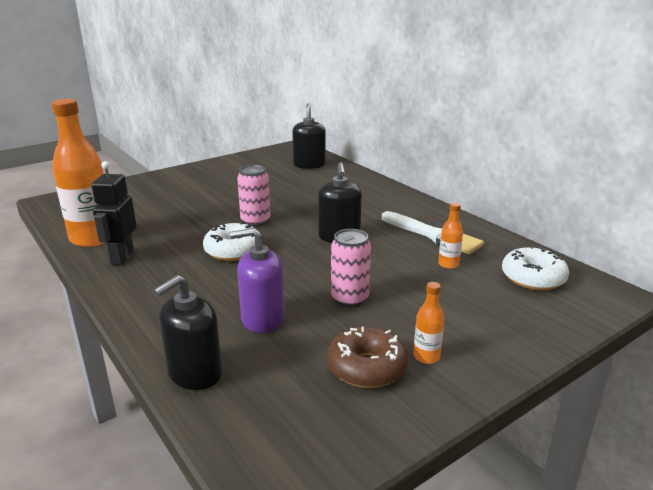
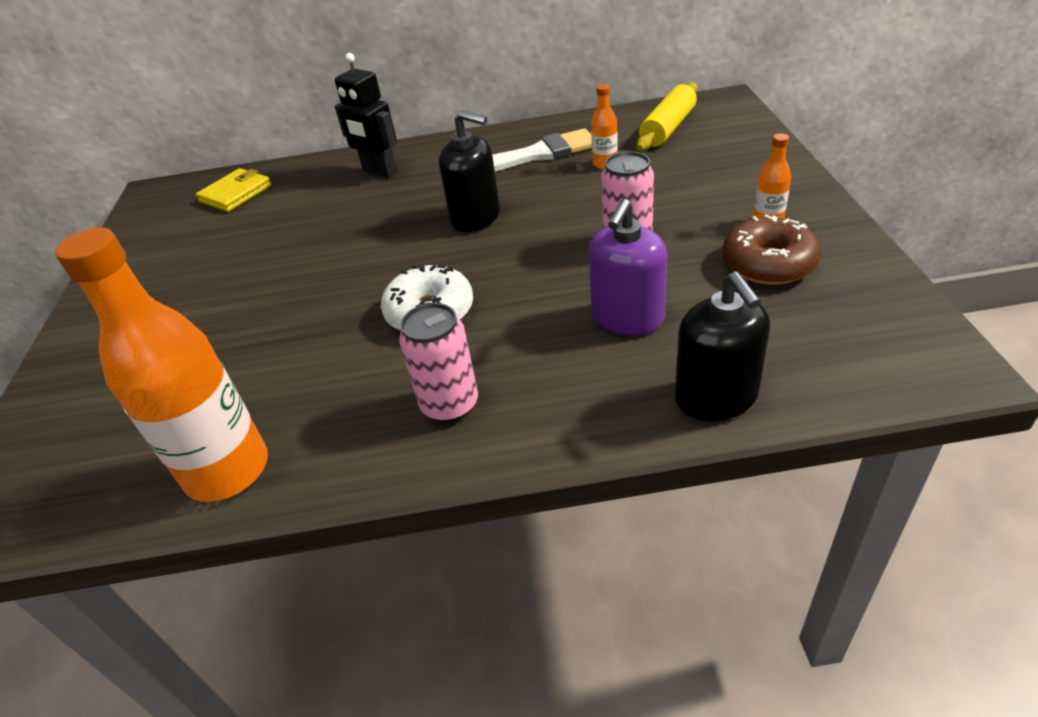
camera: 55 degrees left, 15 degrees up
(122, 257) = (337, 436): black robot -> black robot (380, 172)
(255, 221) = (360, 276): pink can -> pink can (450, 405)
(309, 165) = (236, 194): black soap dispenser -> yellow wallet
(533, 278) = (668, 128): white donut -> yellow rolling pin

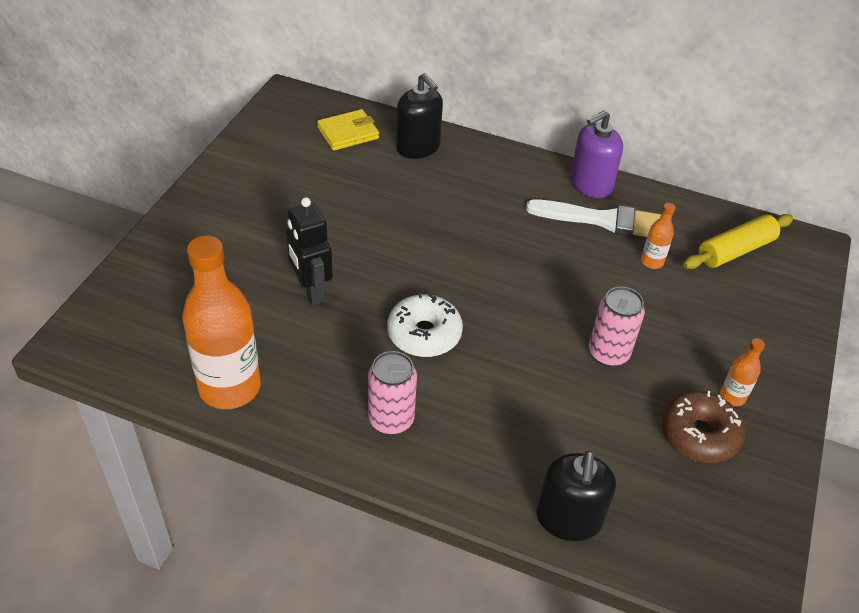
camera: 20 degrees right, 5 degrees up
(380, 172) = (468, 169): black robot -> black robot (311, 291)
(476, 217) = (512, 261): black soap dispenser -> black soap dispenser (418, 147)
(627, 318) = (557, 420): purple soap dispenser -> purple soap dispenser (590, 184)

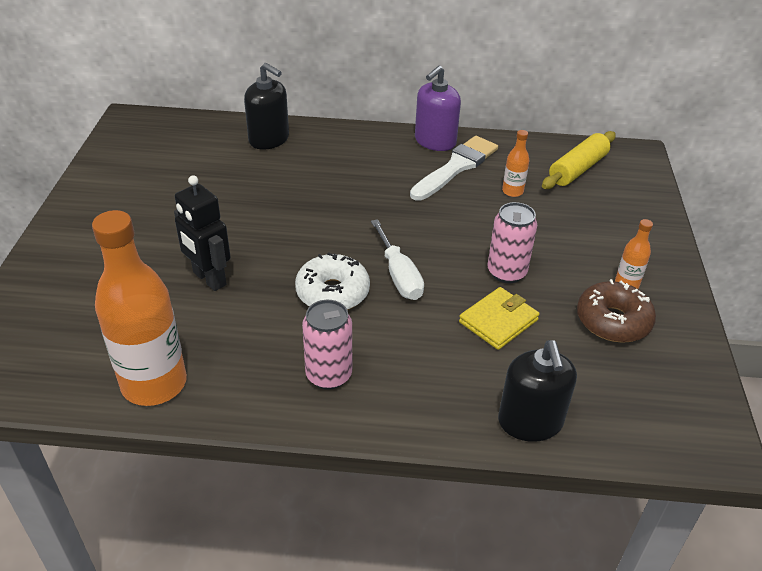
camera: 15 degrees left, 5 degrees down
(348, 133) = (198, 139): yellow wallet -> yellow wallet (498, 321)
(496, 330) = (398, 275): none -> white screwdriver
(602, 220) = (456, 167): white brush -> white brush turned 45 degrees counterclockwise

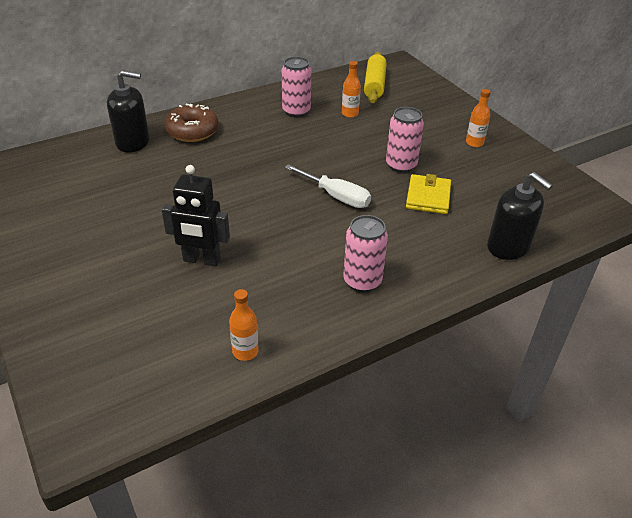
camera: 35 degrees left, 0 degrees up
(154, 384) = (245, 351): orange bottle -> orange bottle, size x0.44
(332, 292) = (304, 228): white donut -> none
(435, 141) = (262, 99): purple soap dispenser -> none
(456, 167) = (296, 111): white brush -> pink can
(613, 321) = (489, 167): brown donut -> brown donut (192, 131)

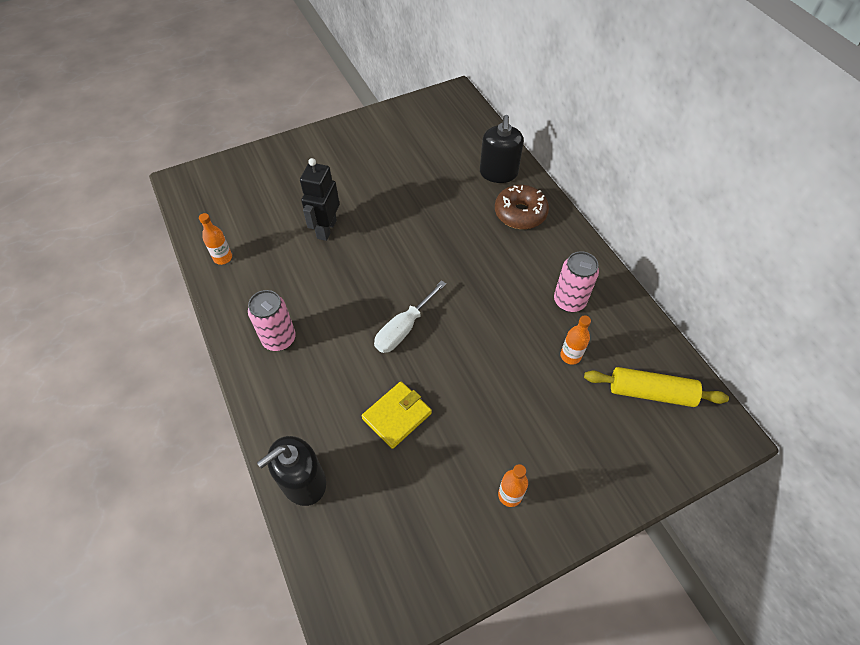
camera: 95 degrees right, 15 degrees up
(401, 165) = (458, 397): pink can -> none
(428, 197) = (397, 416): yellow wallet -> yellow wallet turned 60 degrees counterclockwise

